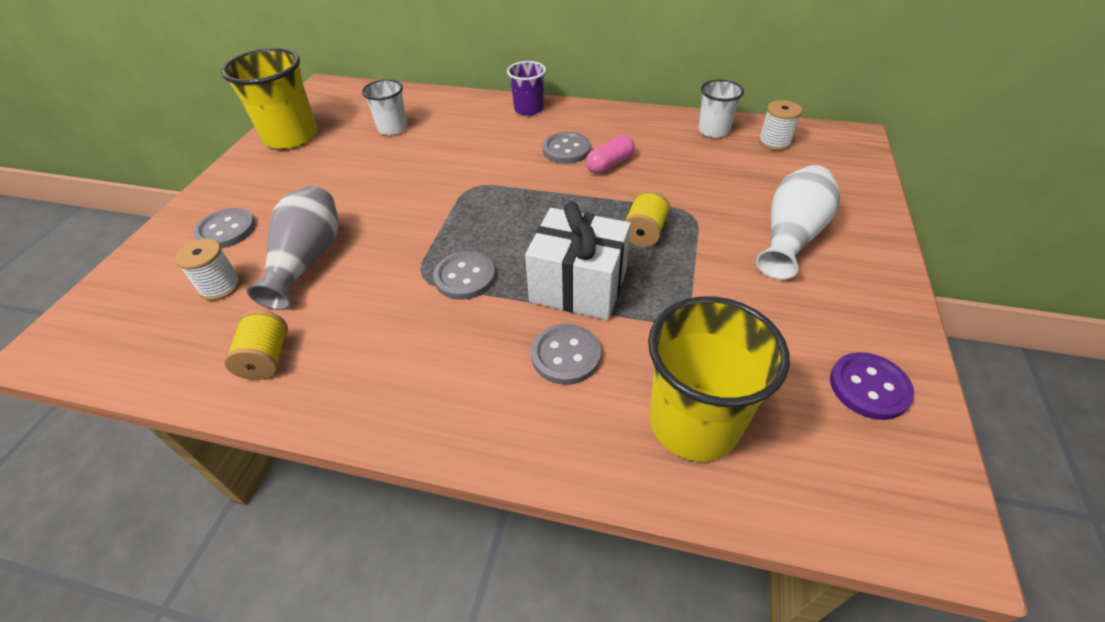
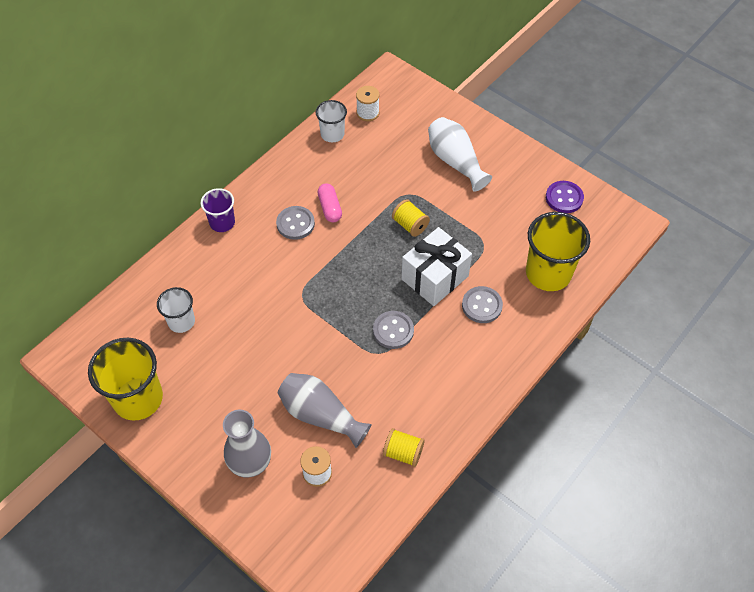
camera: 65 degrees left, 10 degrees up
(226, 230) = (250, 463): grey button -> grey vase

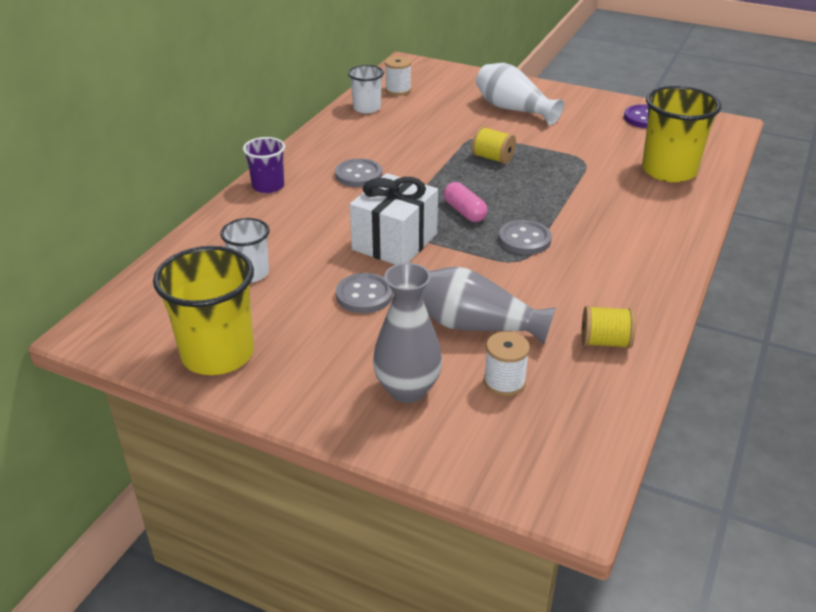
camera: 15 degrees left, 20 degrees down
(330, 208) = (393, 158): pink capsule -> pink capsule (464, 212)
(435, 277) = (546, 191): white gift -> white gift (394, 242)
(482, 305) = (614, 204): grey button -> grey button (364, 295)

